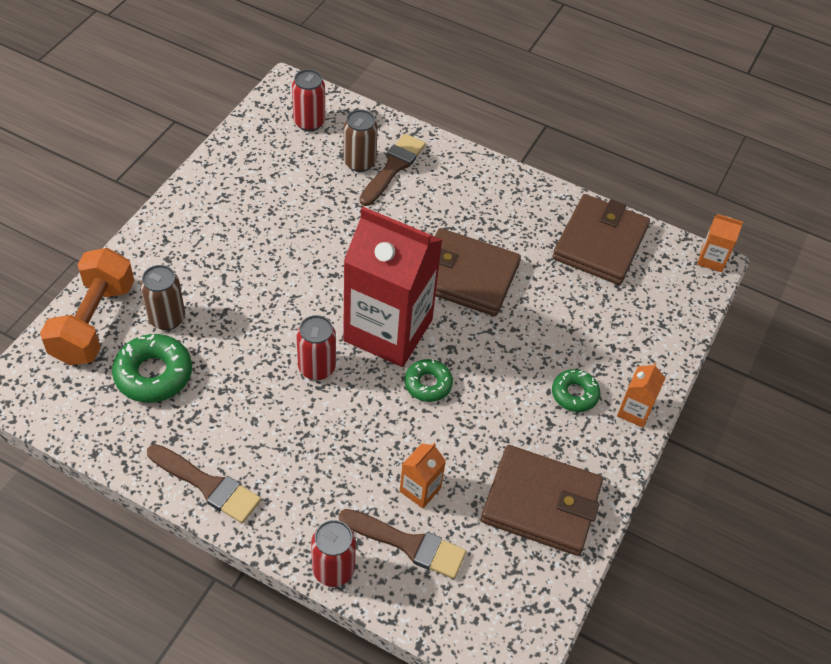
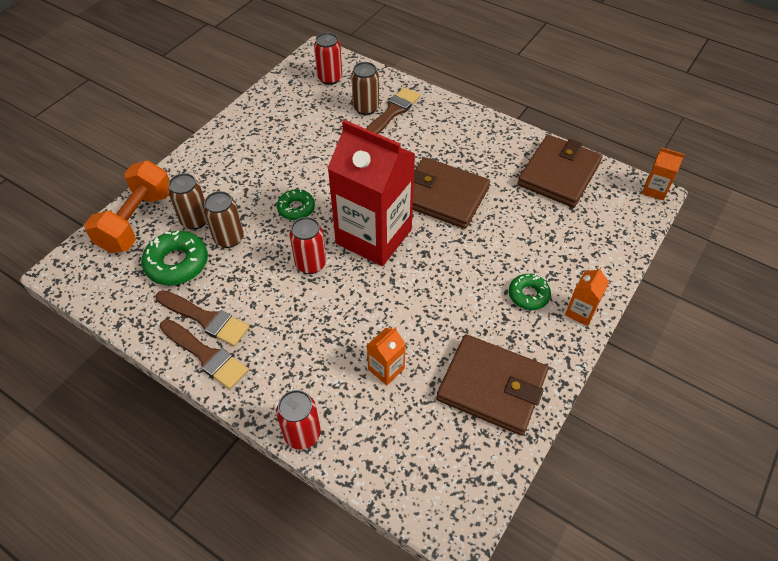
camera: 10 degrees right, 0 degrees up
(213, 340) = (229, 238): none -> brown can
(408, 544) = (370, 416): brown brush -> brown brush (206, 319)
(428, 384) = (402, 281): green donut -> green donut (296, 208)

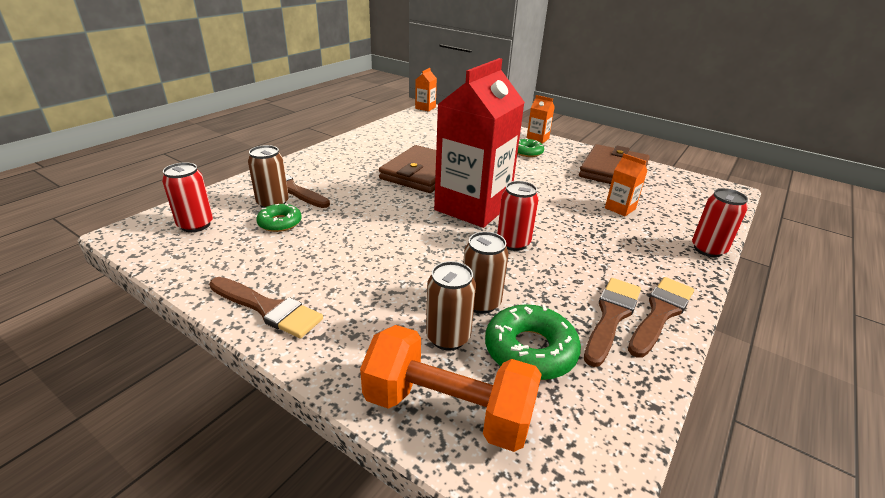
camera: 90 degrees left, 20 degrees down
(232, 134) = (268, 309): none -> brown brush
(296, 208) = (431, 251): green donut -> green donut (280, 223)
(558, 174) = (403, 131): brown wallet -> none

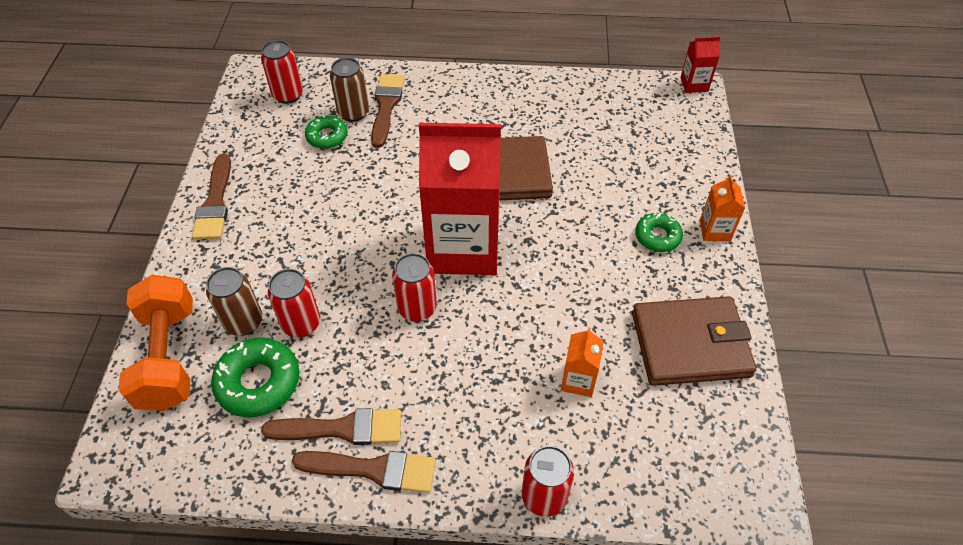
camera: 60 degrees right, 20 degrees up
(425, 108) = (694, 84): orange carton -> red carton
(480, 303) = (301, 324): brown can -> red can

